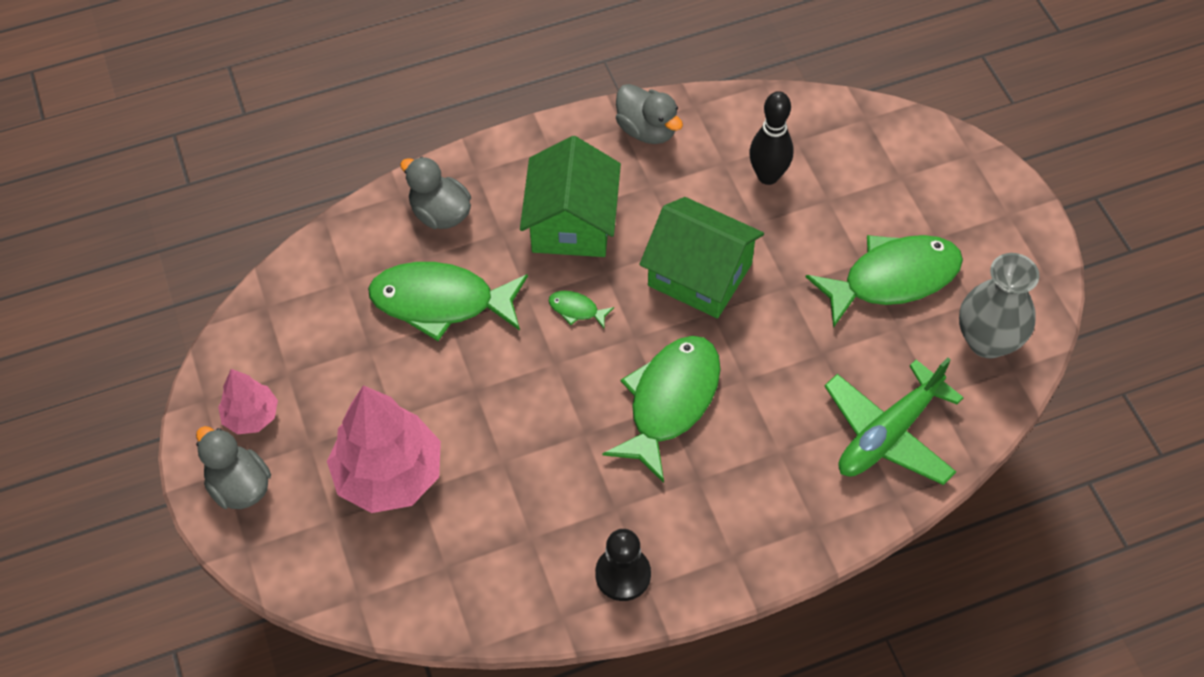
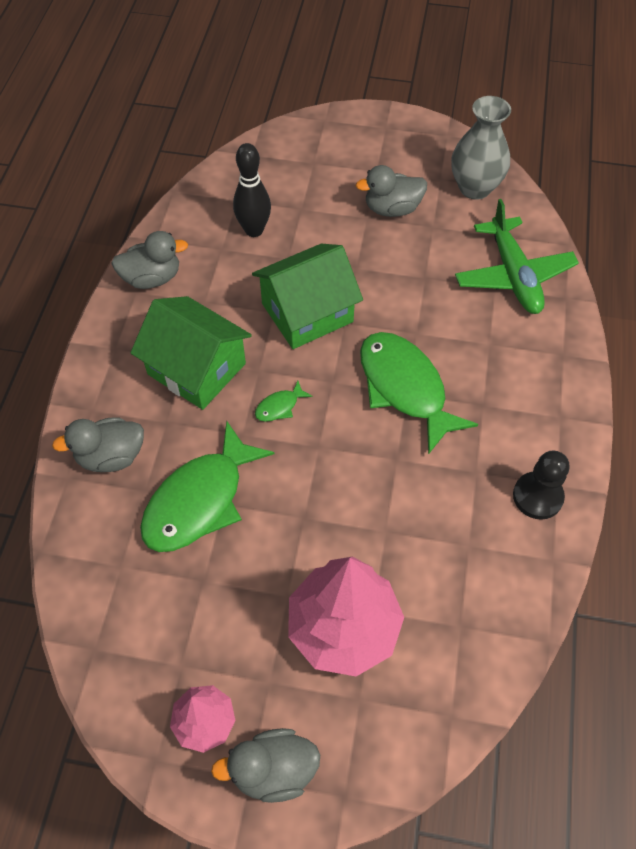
camera: 60 degrees left, 0 degrees up
(893, 279) = (392, 209): green fish -> grey duck

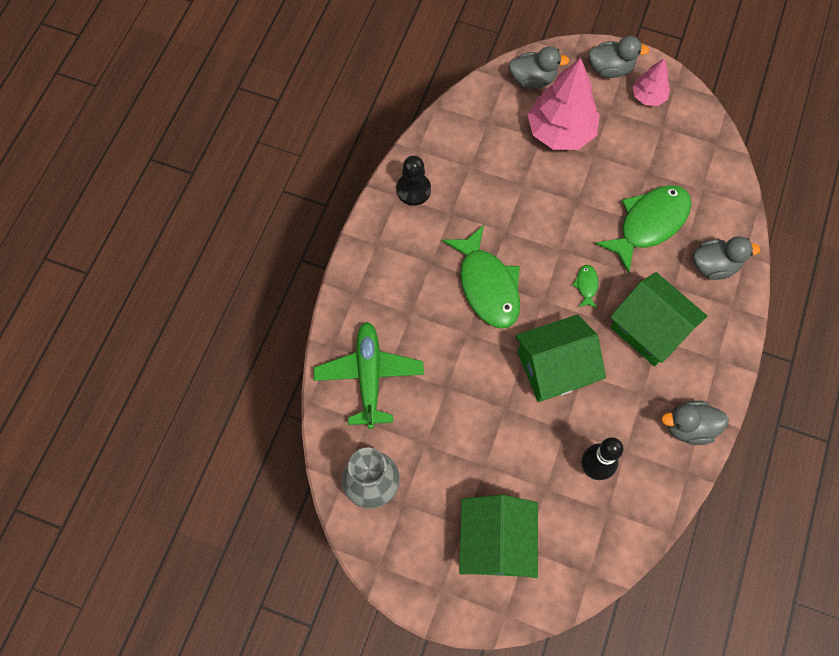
camera: 170 degrees left, 10 degrees up
(279, 407) = (586, 285): green fish -> green fish turned 60 degrees counterclockwise
(343, 164) = (495, 542): none -> green house
(392, 209) = (458, 472): grey duck -> grey duck (532, 80)

